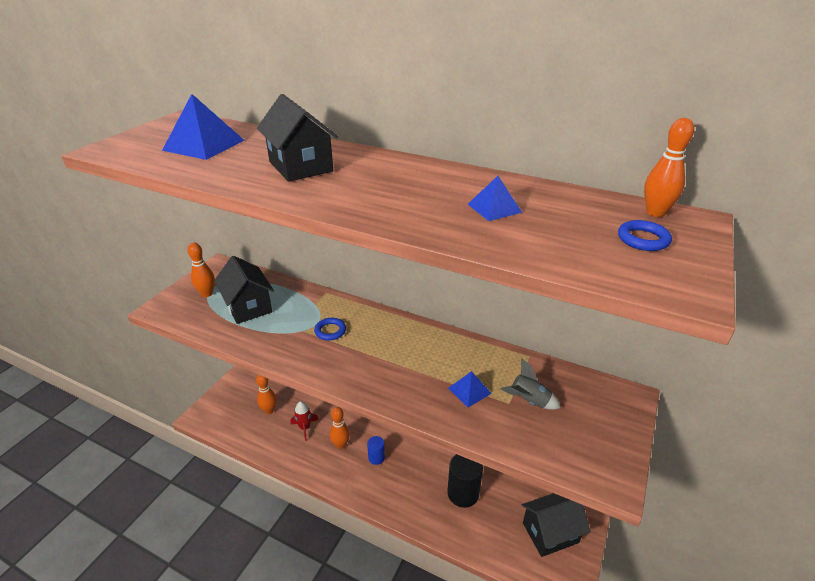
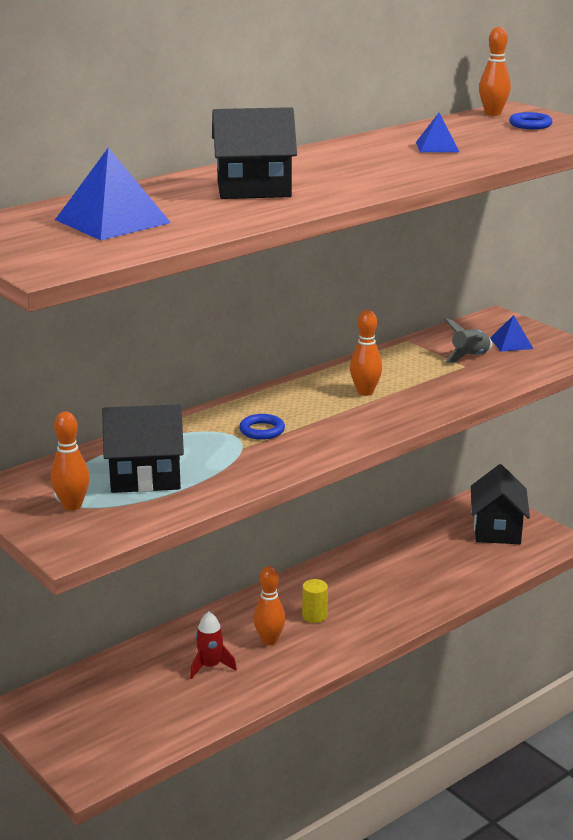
camera: 65 degrees left, 10 degrees down
(269, 410) = (143, 695): orange bowling pin -> orange bowling pin (365, 392)
(376, 457) = (314, 616): blue cylinder -> yellow cylinder
(463, 493) = (413, 567): black cylinder -> none
(469, 390) = (433, 379): blue pyramid -> blue pyramid (511, 343)

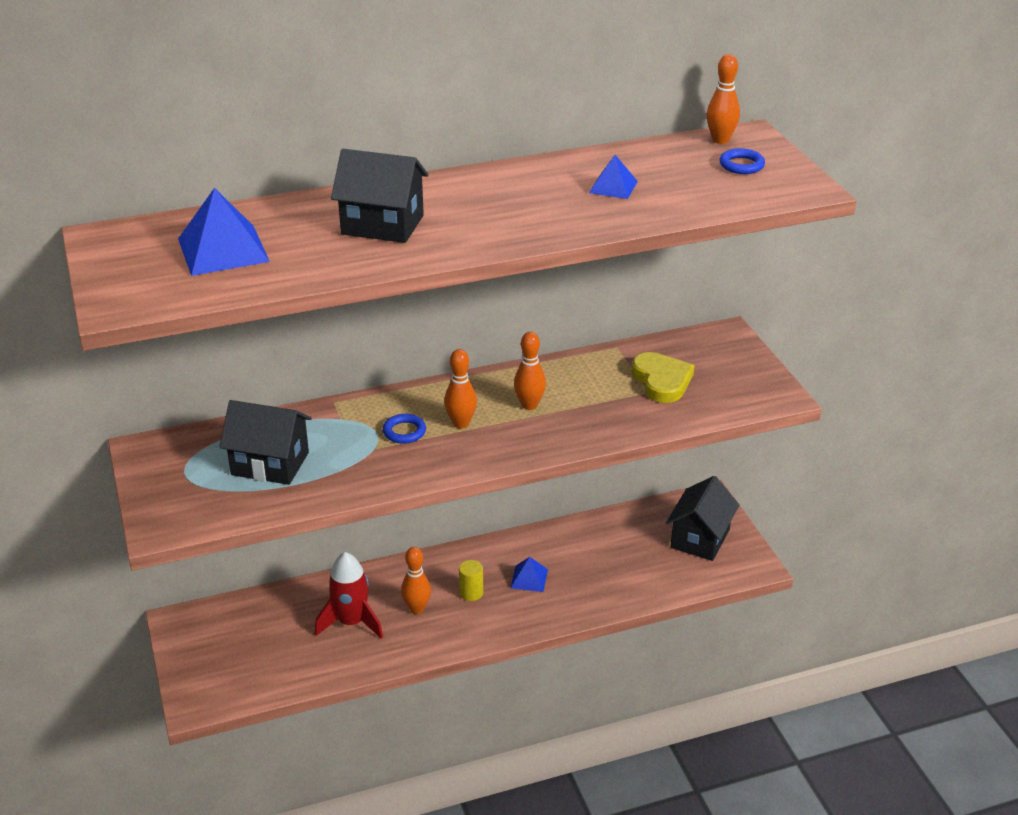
camera: 20 degrees right, 10 degrees up
(72, 505) = (191, 481): orange bowling pin -> orange bowling pin (461, 423)
(210, 666) = (351, 622): red rocket -> red rocket, size x1.56
(470, 357) = (662, 381): grey rocket -> yellow heart
(511, 343) = (716, 371): blue pyramid -> blue pyramid (529, 578)

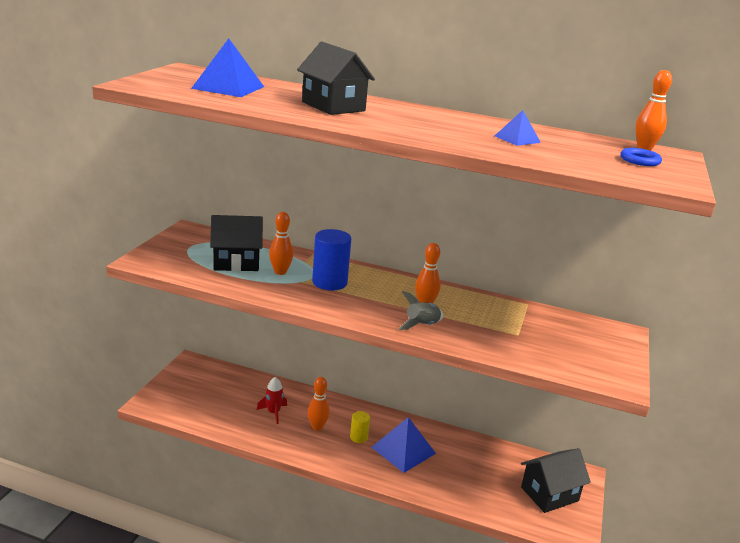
camera: 35 degrees right, 10 degrees down
(270, 463) = (236, 262): black house -> black house turned 60 degrees counterclockwise
(351, 622) = (273, 412): red rocket -> red rocket, size x0.64
(404, 432) = (329, 282): blue ring -> blue cylinder
(461, 423) = (368, 294): orange bowling pin -> orange bowling pin (280, 272)
(529, 578) = (403, 450): blue pyramid -> blue pyramid, size x1.79
(557, 433) = (422, 325): none -> grey rocket
(662, 381) = (536, 334): yellow heart -> none

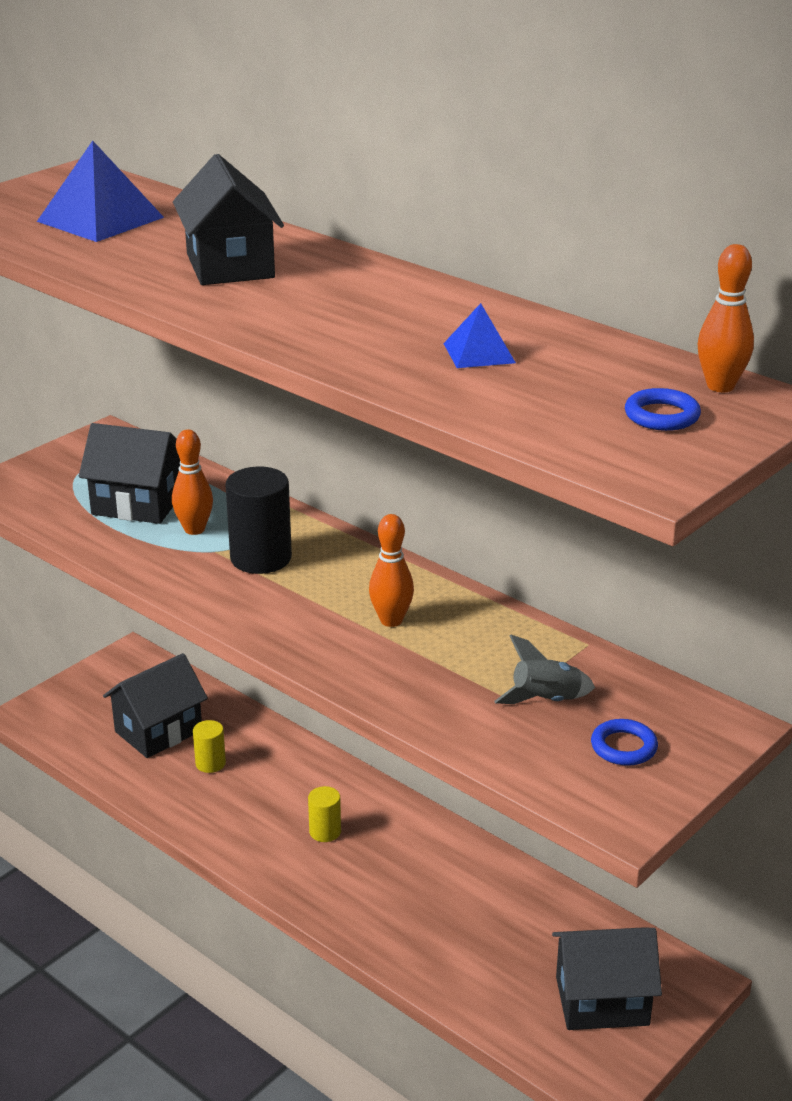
camera: 25 degrees right, 5 degrees up
(233, 400) = (158, 731): none -> black house
(273, 412) = (210, 763): red rocket -> yellow cylinder
(317, 427) = (267, 801): orange bowling pin -> none
(329, 282) = (261, 558): blue cylinder -> black cylinder
(403, 450) = (387, 869): blue pyramid -> none
(422, 325) = (352, 657): grey rocket -> grey rocket (546, 700)
(589, 349) = (623, 747): none -> blue ring

